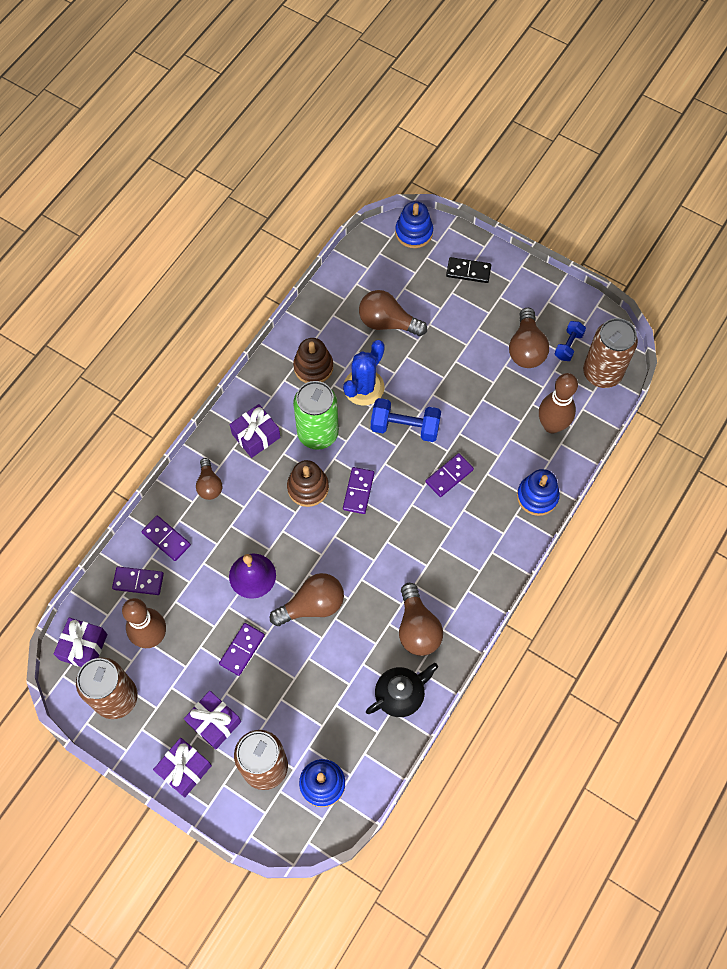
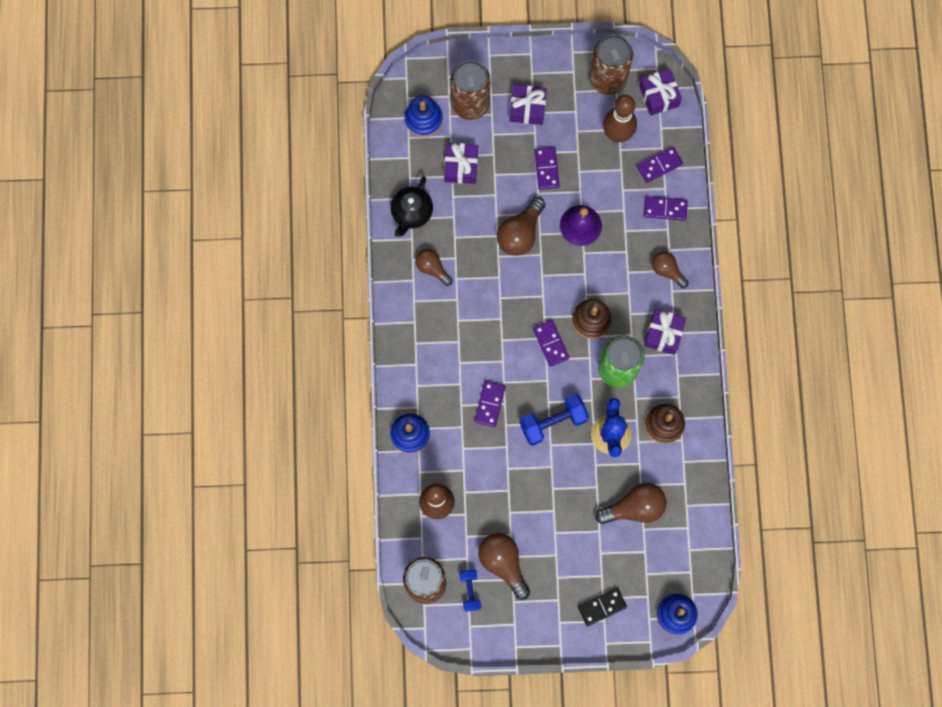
camera: 145 degrees right, 10 degrees up
(184, 769) = (523, 66): purple gift -> purple gift (461, 167)
(417, 628) = (432, 268): brown light bulb -> brown light bulb, size x0.63

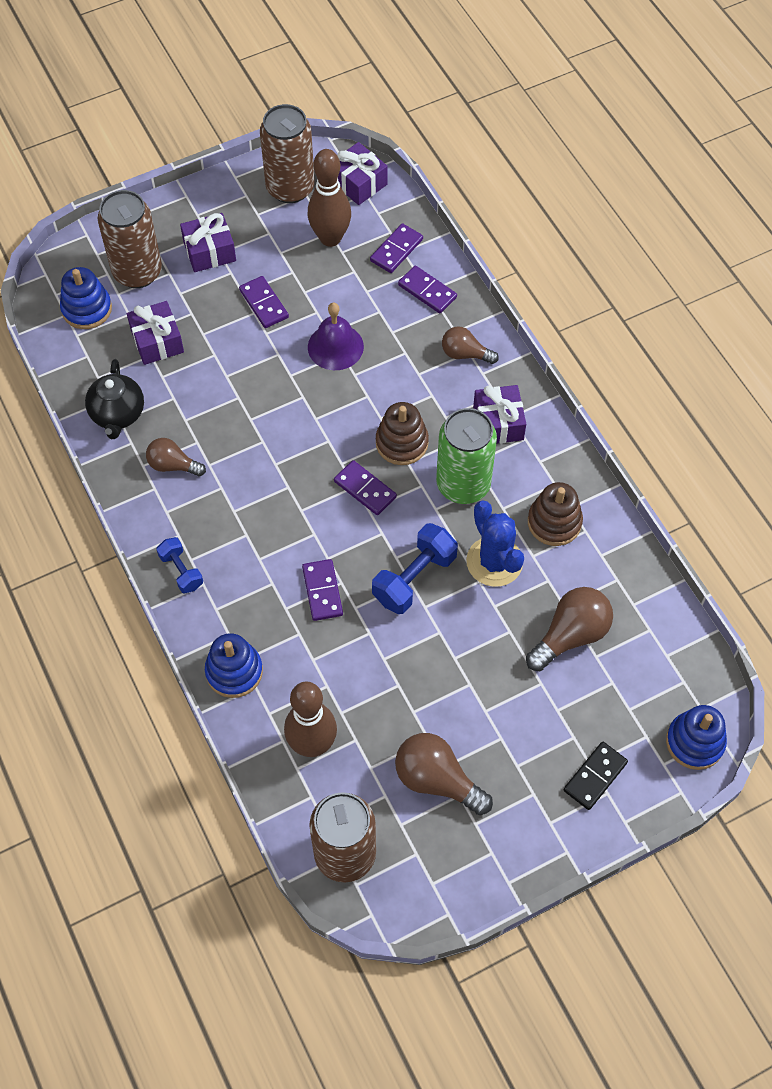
camera: 25 degrees left, 15 degrees down
(470, 591) = (410, 836): blue dumbbell -> blue dumbbell (181, 571)
(520, 233) = (266, 384): brown light bulb -> none
(665, 209) = (427, 291): purple domino -> purple domino turned 60 degrees clockwise

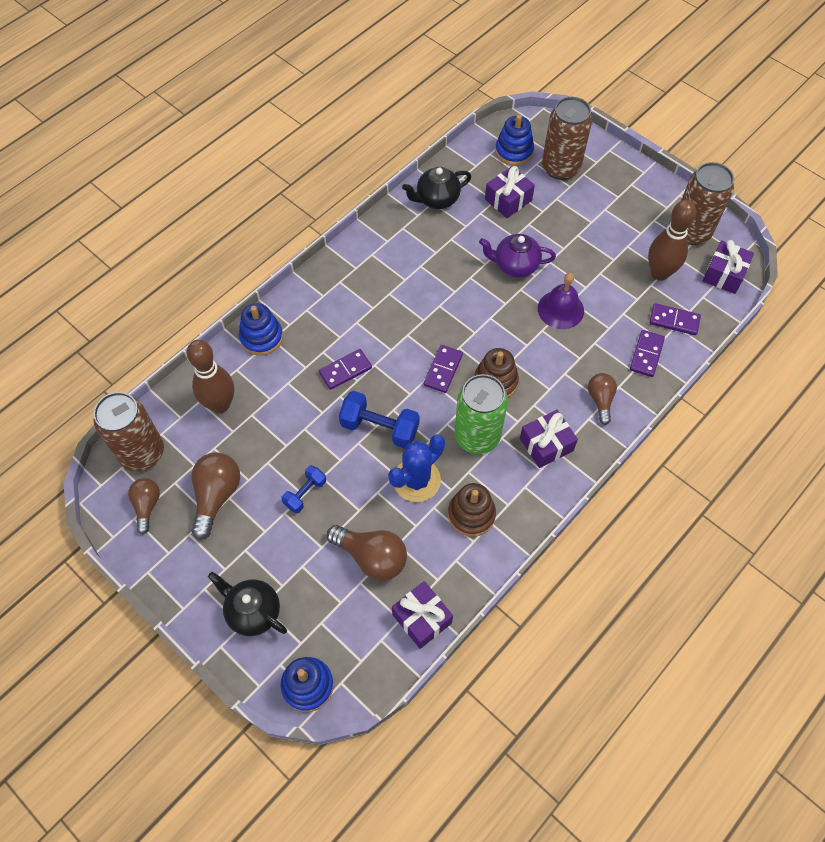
camera: 70 degrees right, 0 degrees up
(173, 465) = (410, 245): brown light bulb -> brown light bulb (147, 506)
(181, 571) = (328, 279): blue dumbbell -> blue dumbbell (305, 493)
(209, 251) = (602, 203): purple gift -> purple gift (422, 618)
(255, 368) = (515, 265): none -> purple teapot
(264, 304) = (575, 251): purple domino -> none
(595, 776) = (253, 612): black domino -> black teapot

